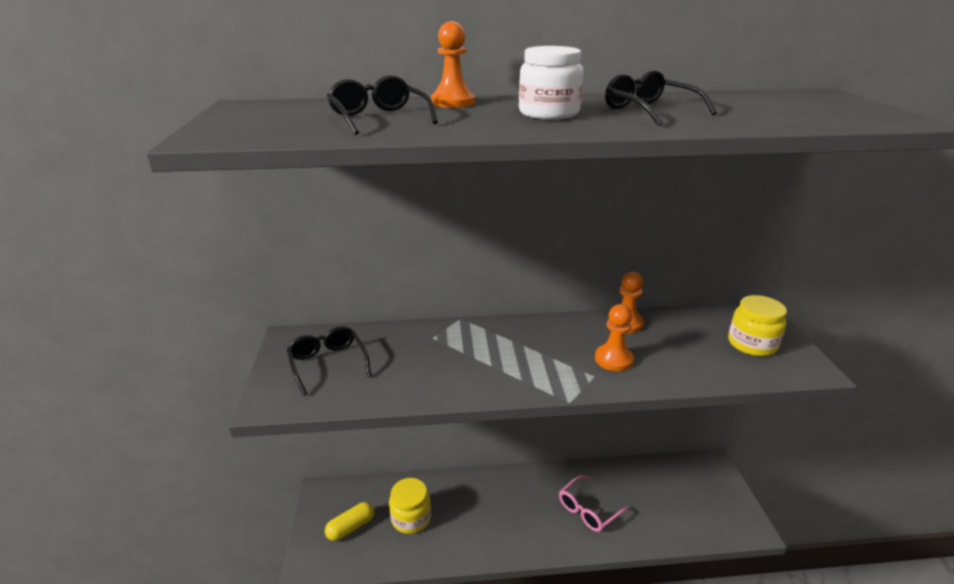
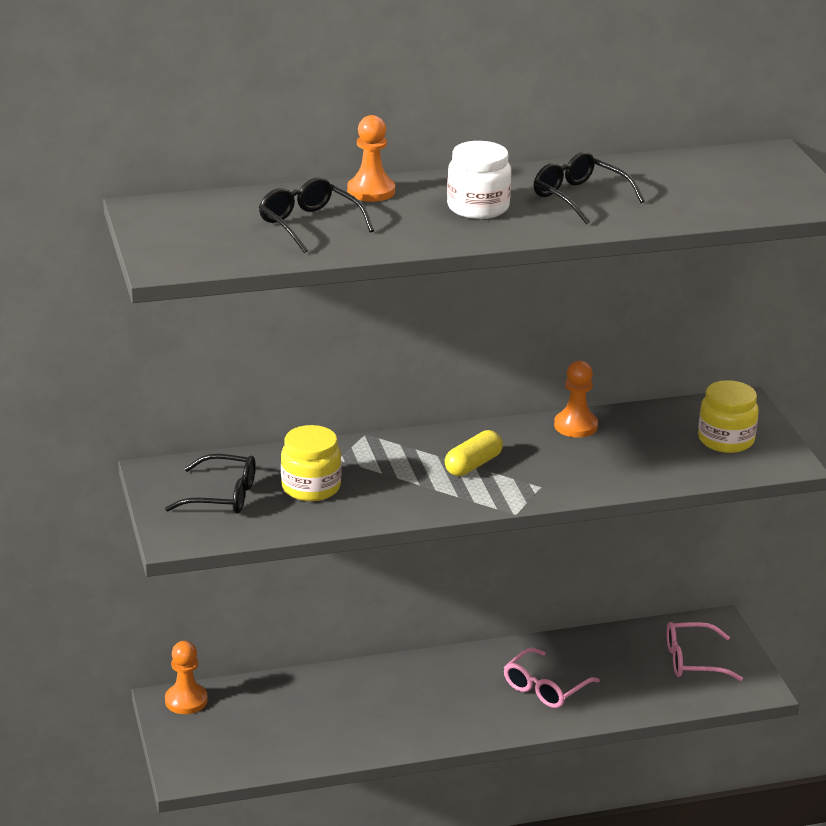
camera: 10 degrees left, 0 degrees up
(328, 363) = (222, 496): black glasses -> black glasses turned 135 degrees clockwise
(351, 527) = (226, 733): yellow capsule -> yellow capsule (473, 465)
(411, 518) = (305, 717): yellow jar -> yellow jar (311, 487)
(613, 359) = (562, 468): orange pawn -> orange pawn (186, 700)
(699, 496) = (693, 660): none -> pink glasses

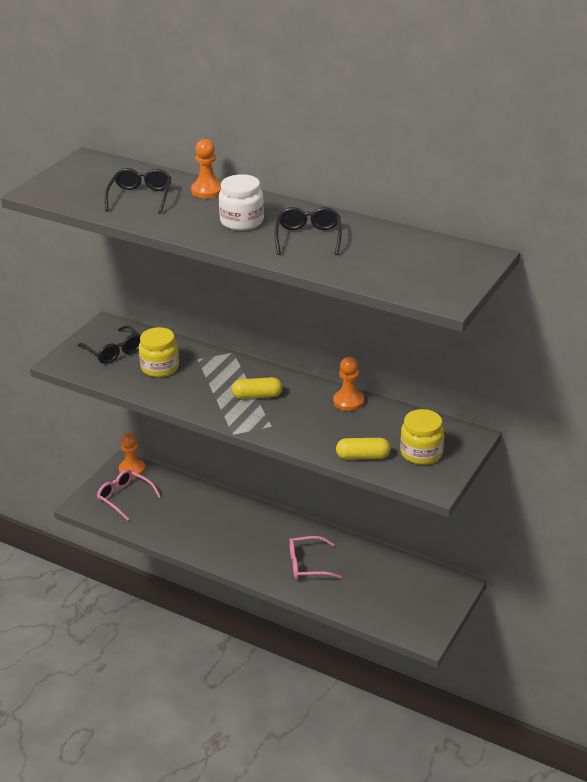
camera: 45 degrees right, 5 degrees up
(679, 470) = (363, 456): none -> yellow capsule
(693, 660) = (411, 598): pink glasses -> pink glasses (125, 498)

